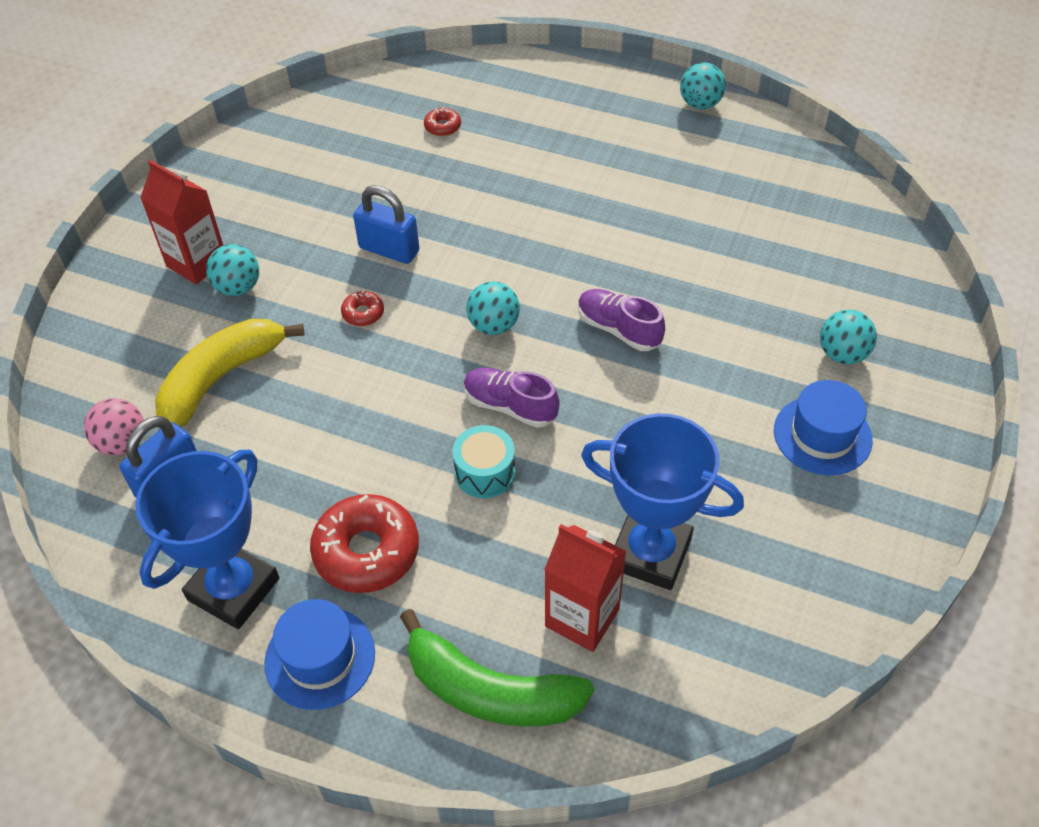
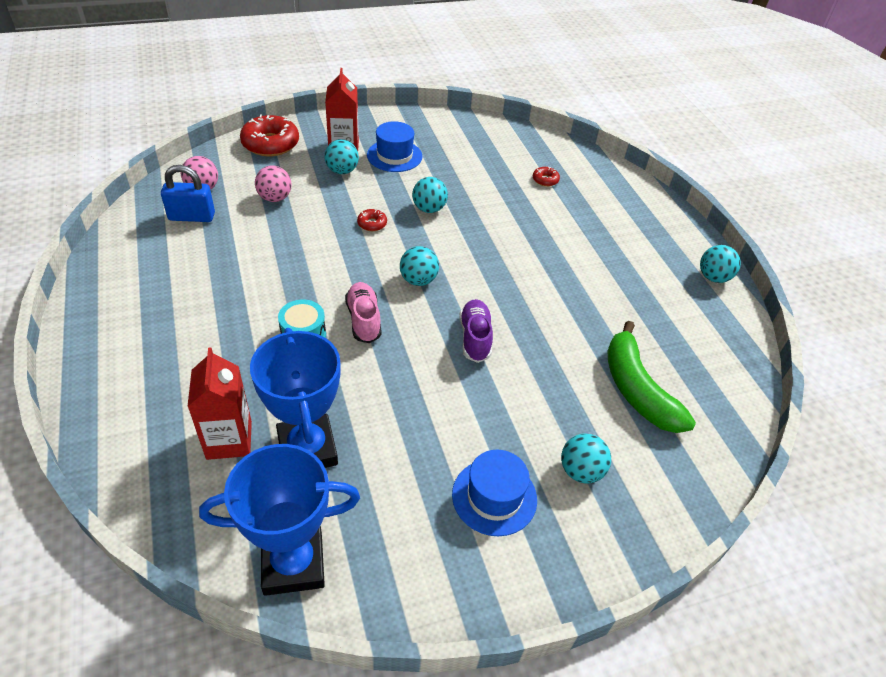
camera: 45 degrees right, 5 degrees down
(221, 379) = (275, 198): yellow banana -> pink ball
(233, 589) = (139, 277): blue trophy -> blue trophy (293, 563)
(320, 657) = (117, 335): blue hat -> blue hat (394, 156)
(366, 551) = (204, 315): red donut -> red donut (270, 144)
(389, 249) = (429, 209): blue padlock -> turquoise ball
(490, 690) = (143, 423): green banana -> green banana (637, 389)
(510, 406) = (363, 320): purple shoe -> pink shoe

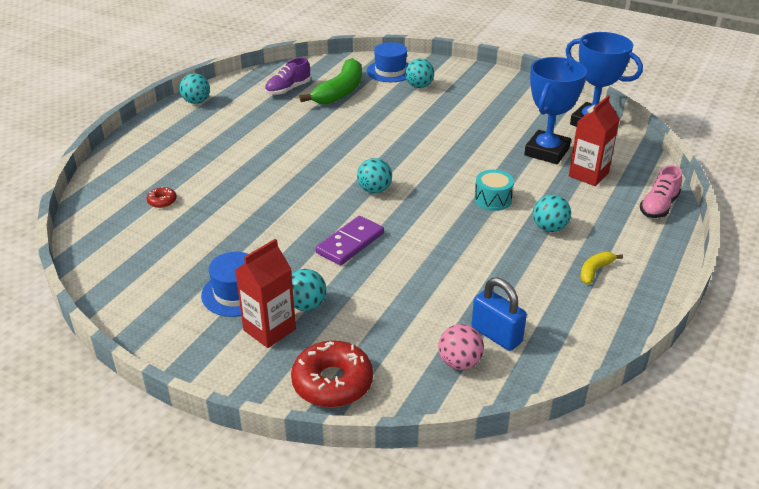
camera: 130 degrees left, 10 degrees down
(145, 310) = (595, 271): none -> yellow banana
(275, 198) = (401, 311): pink ball -> none
(363, 320) = (443, 188): pink shoe -> pink shoe (658, 206)
(372, 224) = (350, 243): red donut -> purple domino
(429, 209) = (289, 230): turquoise ball -> turquoise ball (549, 228)
(475, 338) = (387, 147): purple shoe -> purple shoe (288, 89)
(494, 497) = (472, 98): blue hat -> blue hat (390, 71)

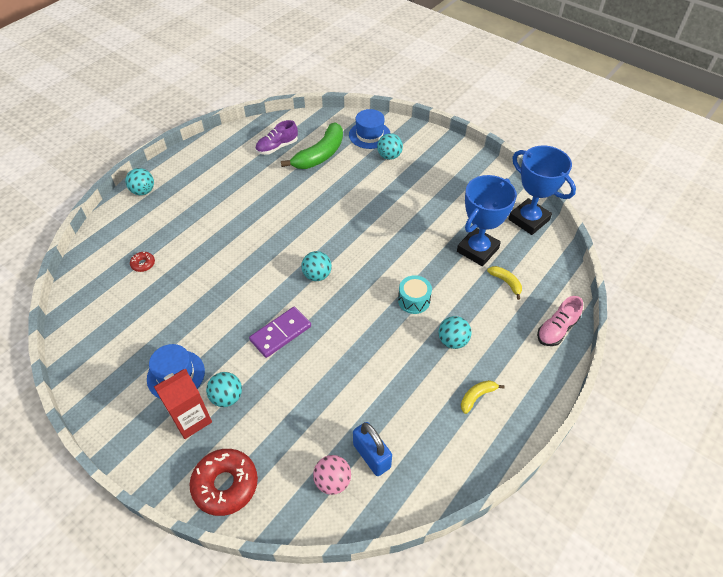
camera: 10 degrees right, 15 degrees up
(196, 102) = (198, 153): turquoise ball -> turquoise ball (143, 191)
(588, 175) = (506, 282): red carton -> yellow banana

